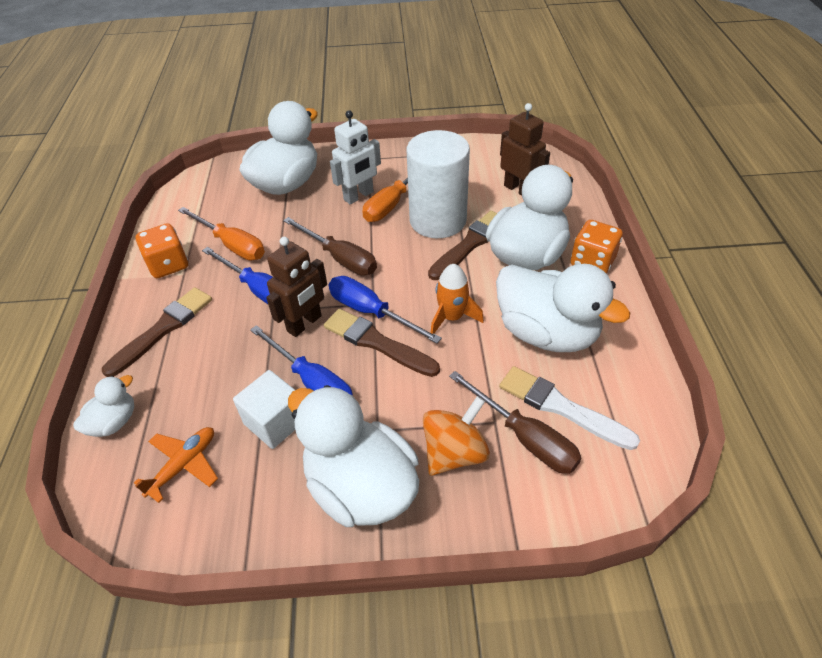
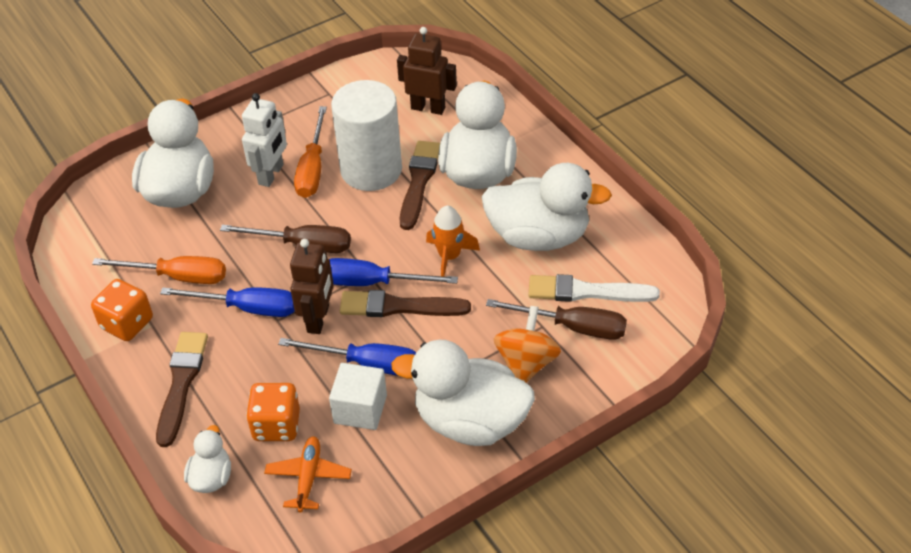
camera: 30 degrees left, 0 degrees up
(592, 262) = (539, 156): orange dice -> orange dice (276, 425)

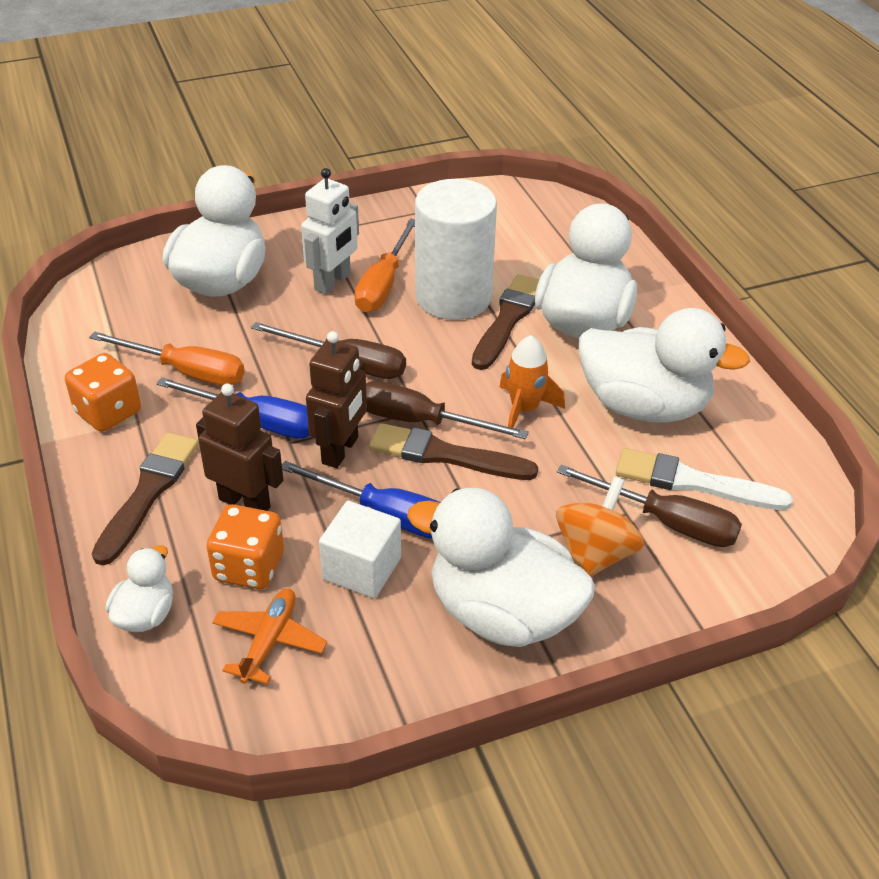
camera: 10 degrees right, 5 degrees down
(373, 283) = (421, 421): blue screwdriver -> brown screwdriver
(428, 108) = (539, 244): brown robot -> brown robot (245, 503)

